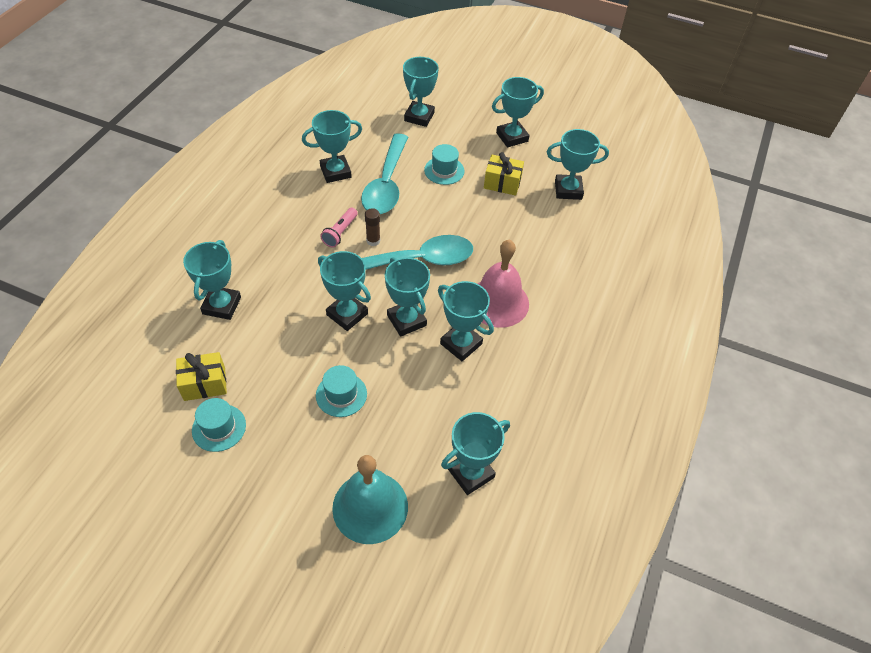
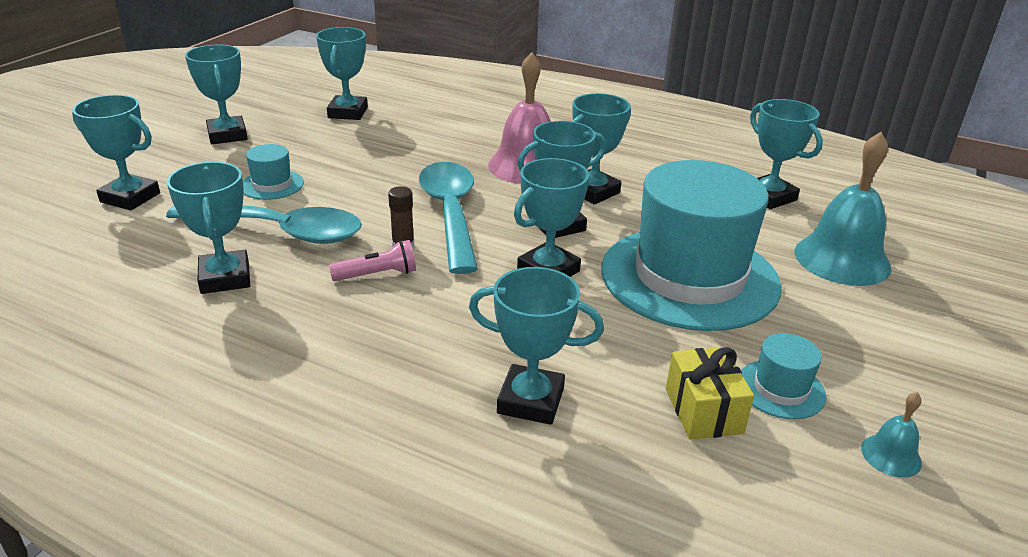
camera: 85 degrees left, 20 degrees down
(156, 473) = (891, 455): none -> turquoise bell
(340, 232) = (377, 275): pink flashlight -> pink flashlight turned 45 degrees counterclockwise
(341, 394) = (689, 277): turquoise hat -> turquoise hat, size x2.46
(502, 183) = (318, 148): yellow gift -> none

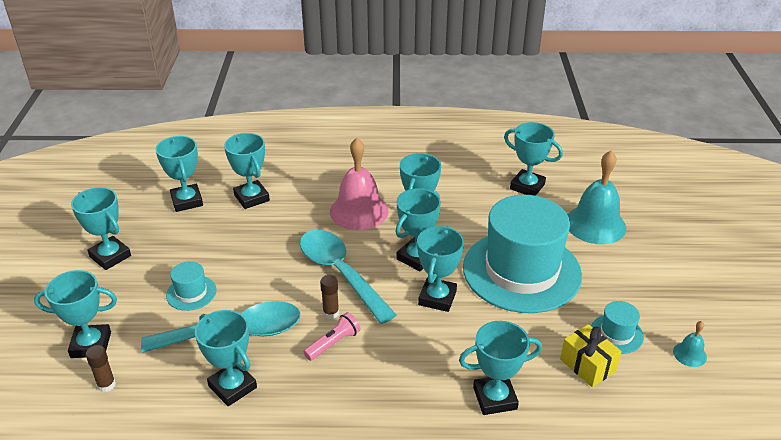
camera: 25 degrees left, 5 degrees up
(106, 234) = (106, 385): none -> brown glue stick
(417, 126) = (252, 198): none -> turquoise trophy

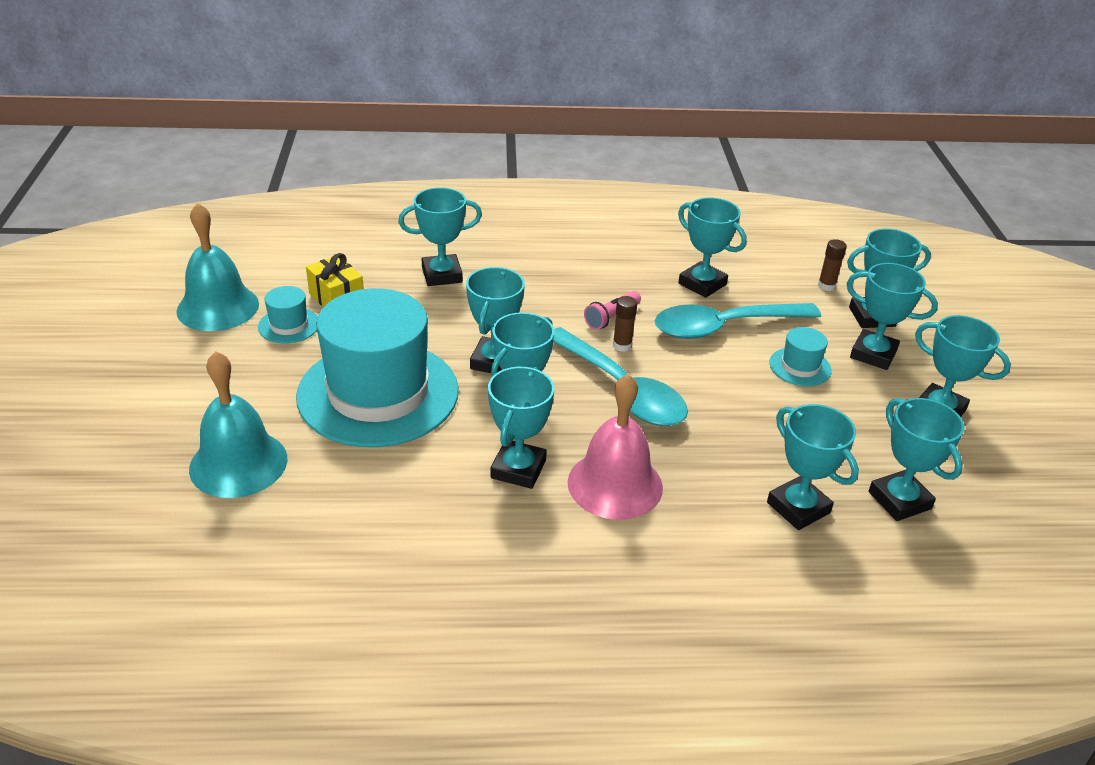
camera: 175 degrees right, 0 degrees up
(527, 186) = (323, 537): turquoise trophy -> turquoise trophy (873, 354)
(689, 354) = (218, 307): turquoise bell -> turquoise bell, size x2.22

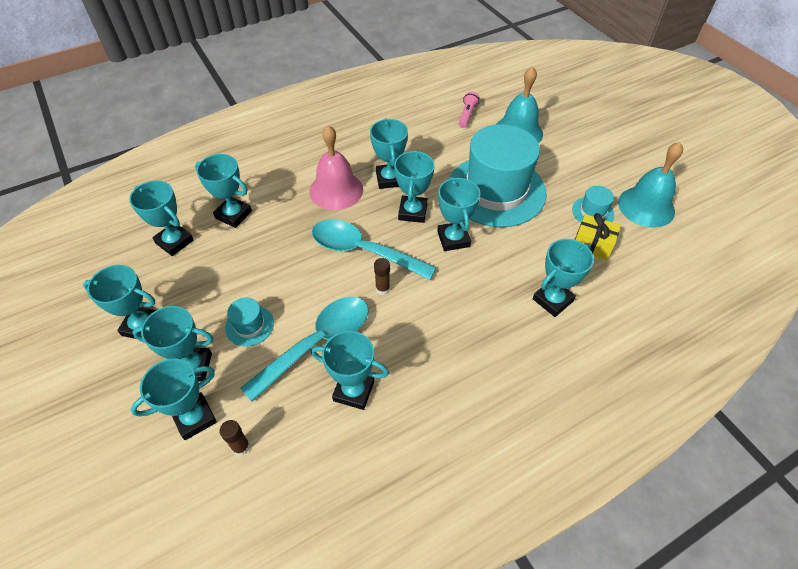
camera: 155 degrees right, 15 degrees up
(611, 317) = (405, 313): pink flashlight -> pink flashlight (467, 115)

